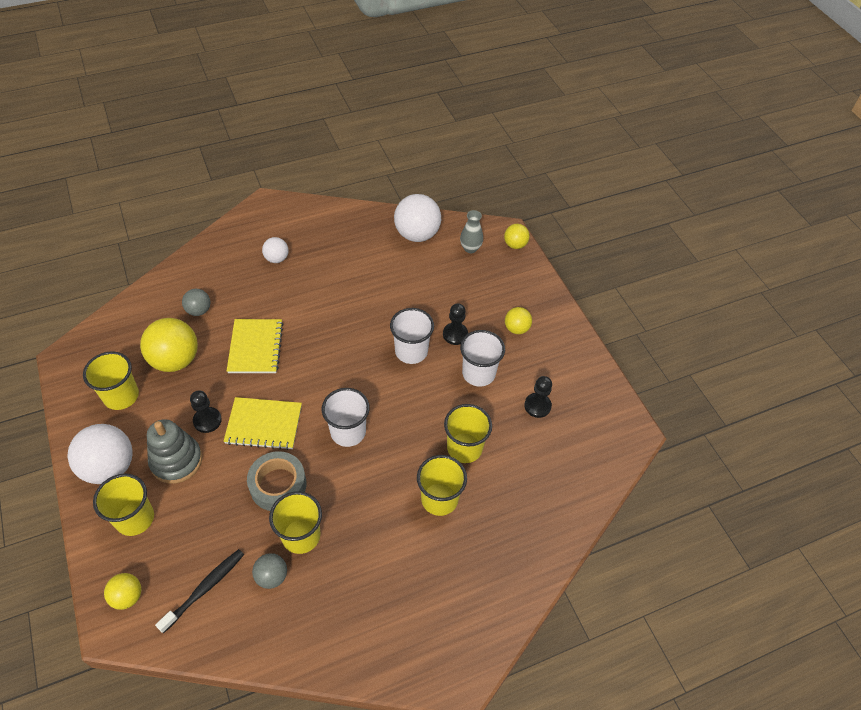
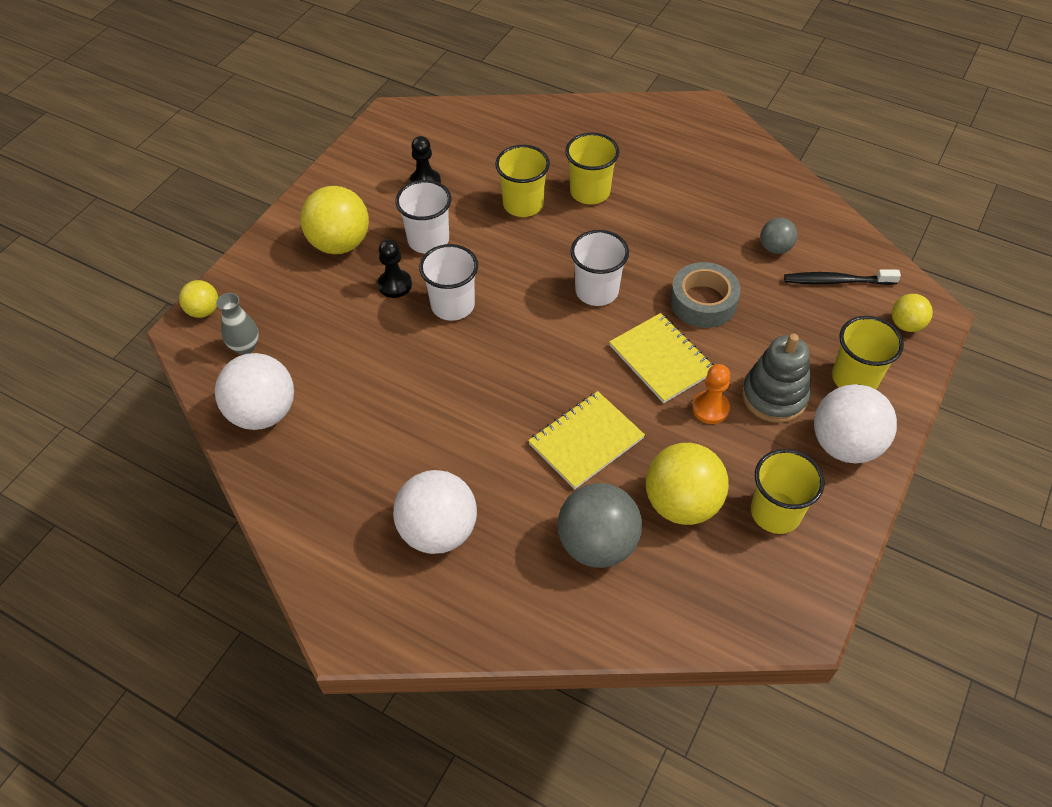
camera: 125 degrees left, 0 degrees up
(199, 310) = (597, 544): grey ball -> grey ball, size x1.87
(207, 420) = (710, 408): black pawn -> orange pawn
(277, 258) = (438, 531): white ball -> white ball, size x1.87
(301, 536) = (724, 254): yellow cup -> none
(516, 328) = (340, 243): yellow ball -> yellow ball, size x1.87

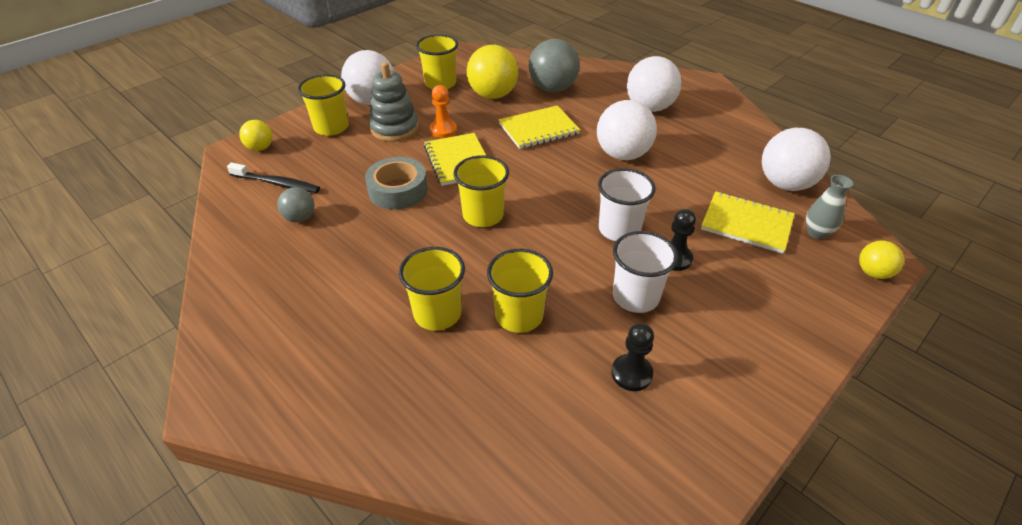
camera: 165 degrees left, 10 degrees down
(318, 342) = (746, 224): none -> yellow notebook
(340, 243) = (737, 314): yellow ball -> none
(465, 418) = (622, 154): none -> white ball
(596, 291) = (483, 215): white cup -> yellow cup

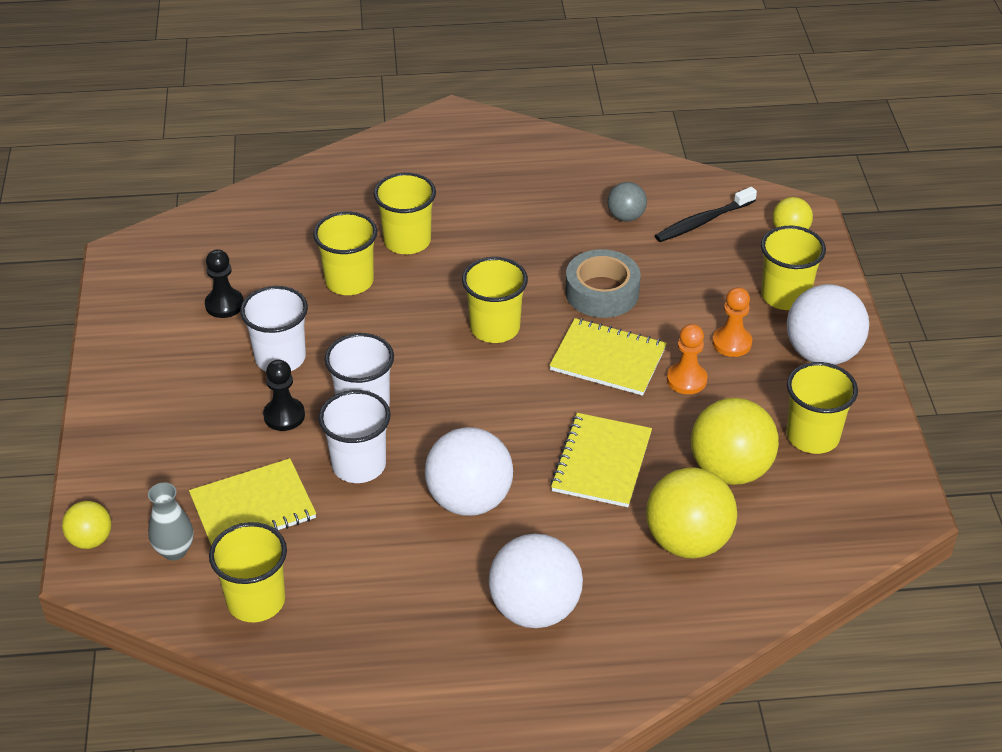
camera: 130 degrees right, 0 degrees up
(394, 128) = (732, 343): grey stacking toy -> orange pawn
(552, 89) = (688, 541): grey ball -> yellow ball
(660, 204) = (359, 465): none -> white cup
(785, 184) = (256, 601): white ball -> yellow cup

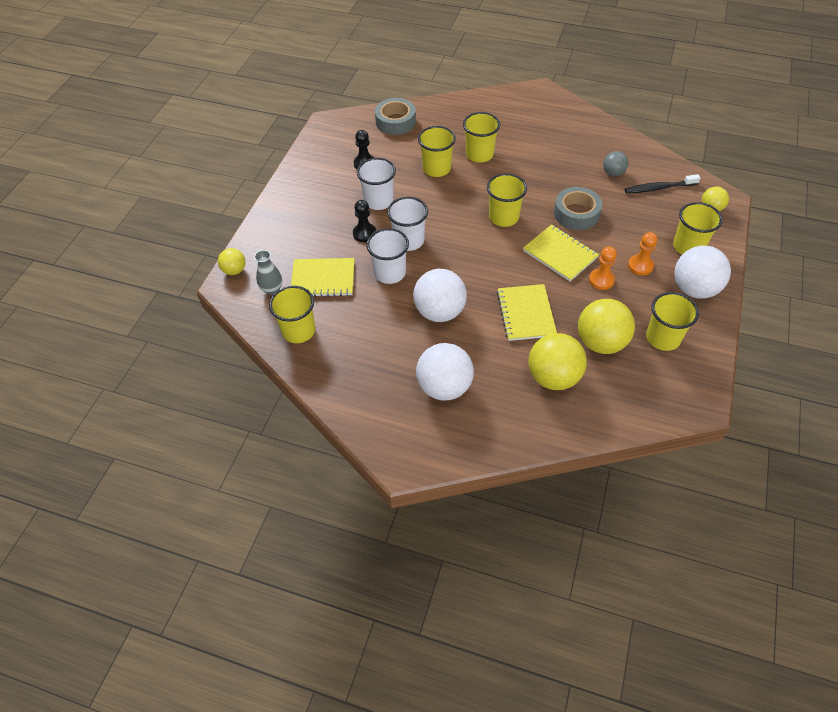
camera: 25 degrees right, 10 degrees up
(241, 224) = (395, 122): none -> grey tape
(601, 462) = (526, 313): yellow notebook -> yellow notebook turned 45 degrees counterclockwise

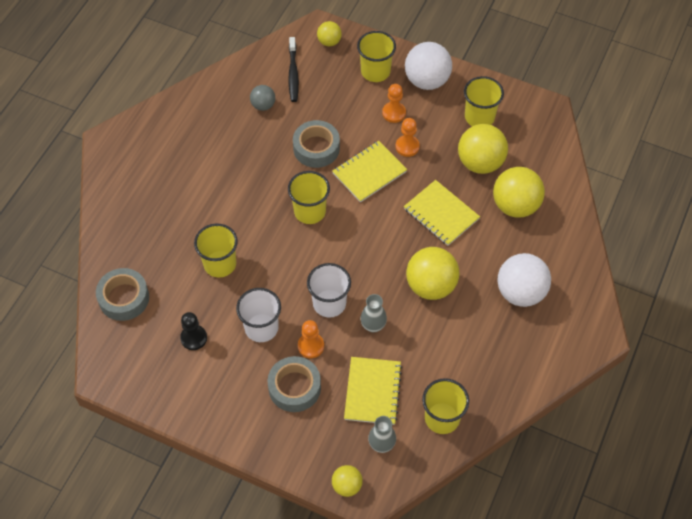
camera: 85 degrees left, 5 degrees up
(324, 228) = (294, 387): none -> grey tape
(364, 233) = (311, 346): black pawn -> orange pawn
(390, 273) = (373, 326): white cup -> grey vase
(440, 312) = (431, 285): white ball -> yellow ball
(479, 154) = (206, 219): yellow cup -> none
(526, 313) = (441, 214): yellow notebook -> yellow notebook turned 45 degrees clockwise

